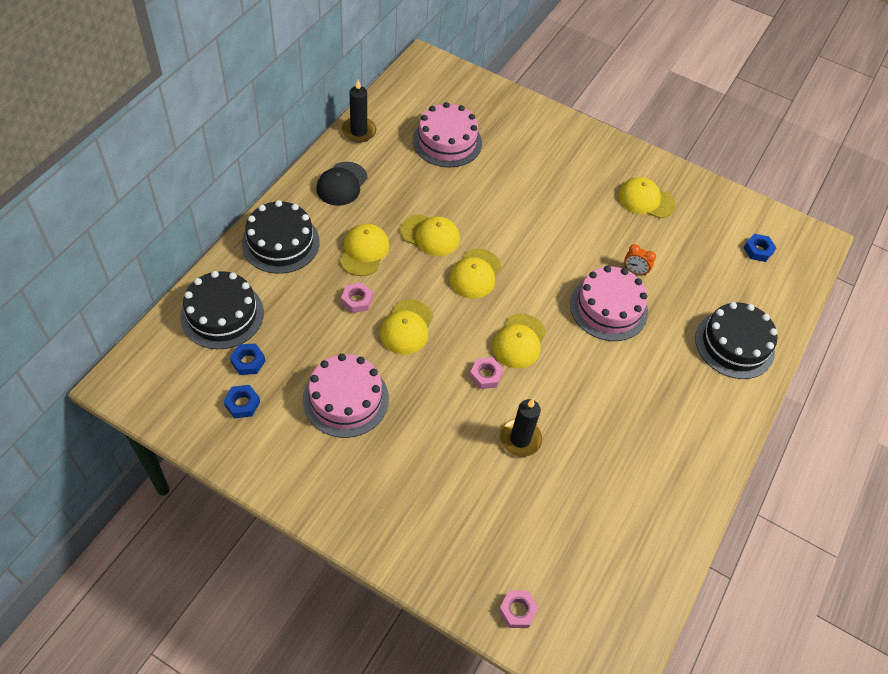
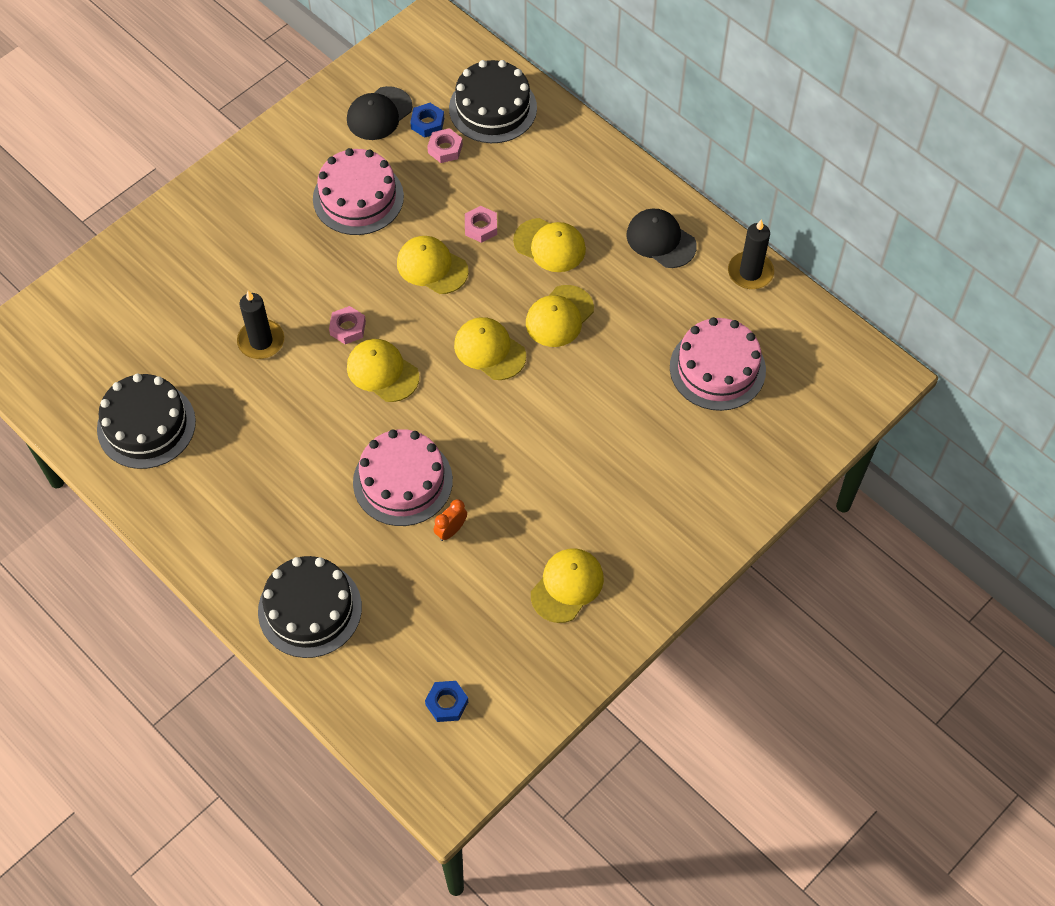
camera: 110 degrees right, 5 degrees up
(242, 404) = (379, 114): blue nut -> black cap
(280, 242) = (580, 169): black cake -> black cake (146, 425)
(517, 610) = (88, 294): pink nut -> pink nut (445, 149)

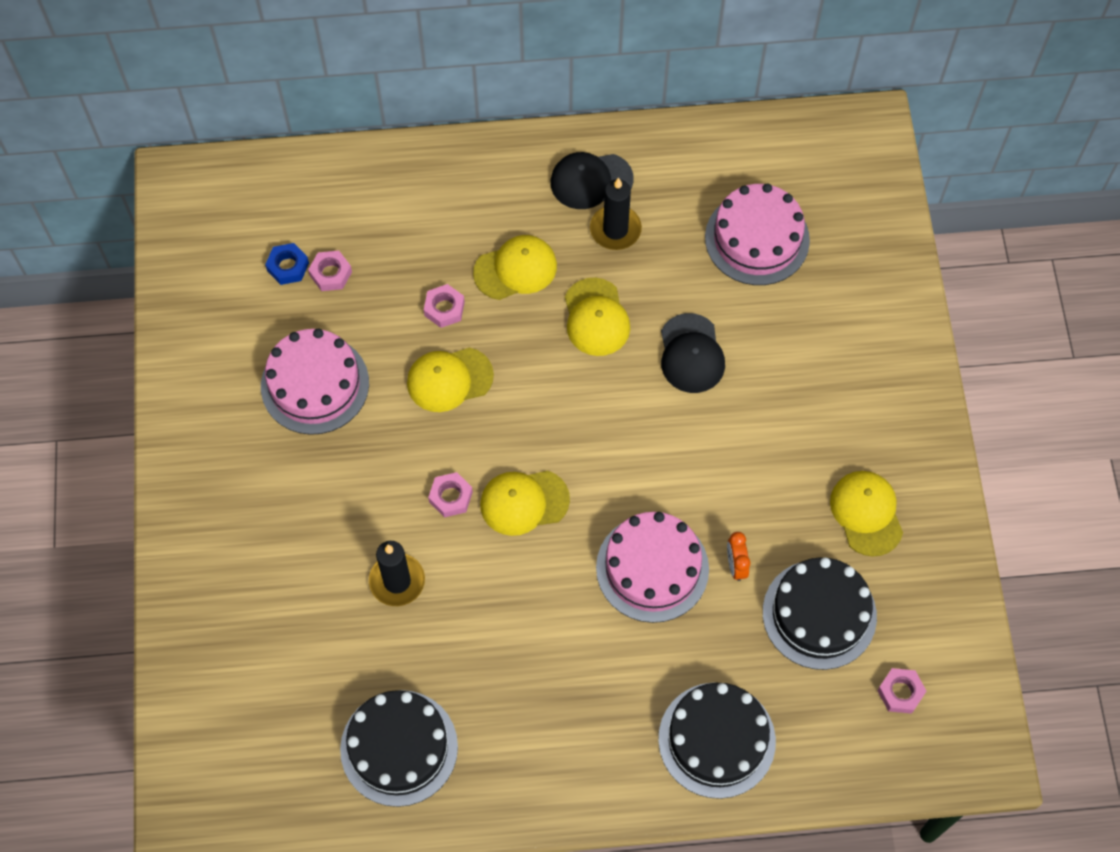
camera: 50 degrees left, 5 degrees up
(379, 114) = (237, 298): black cap -> black cap (691, 354)
(447, 703) = (900, 692): blue nut -> pink nut
(489, 350) = (580, 398): yellow cap -> none
(493, 108) = (323, 202): black cake -> black cake (819, 614)
(750, 272) = (685, 141): black candle -> black candle (615, 229)

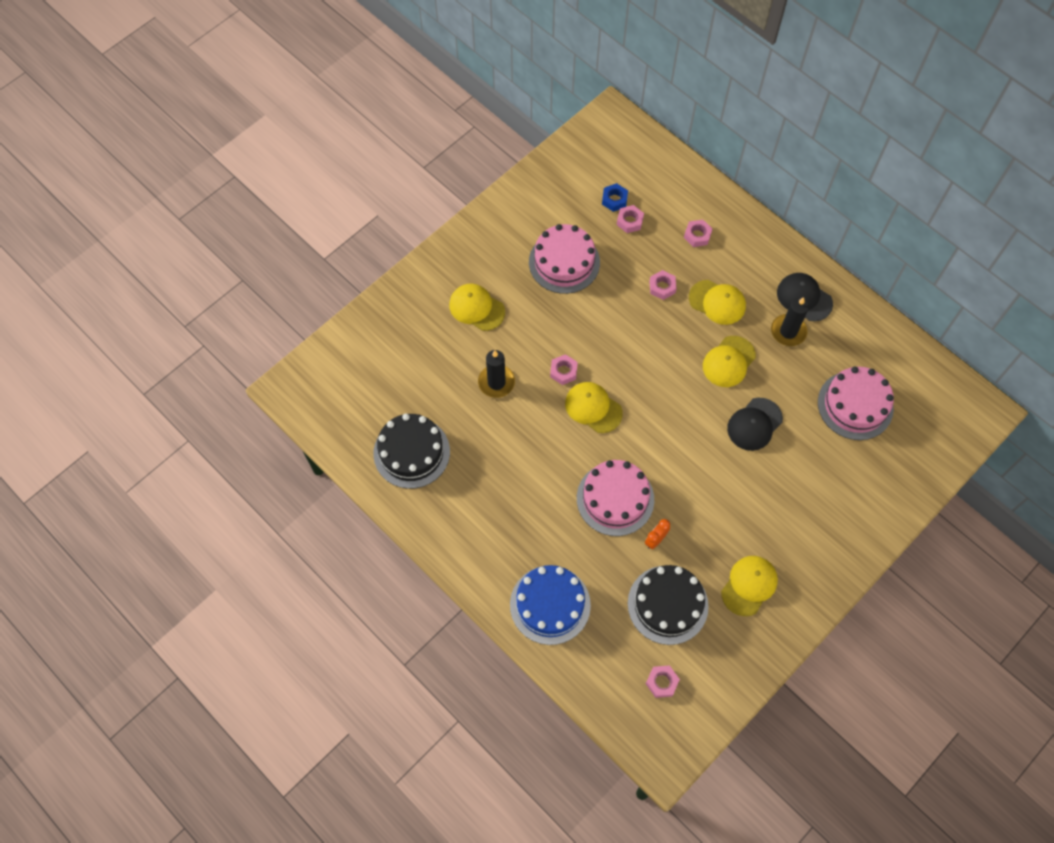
camera: 50 degrees right, 0 degrees up
(416, 220) = (697, 235): none -> pink nut
(449, 379) = (626, 320): yellow cap -> yellow cap (476, 308)
(717, 740) = (550, 605): black cake -> blue cake

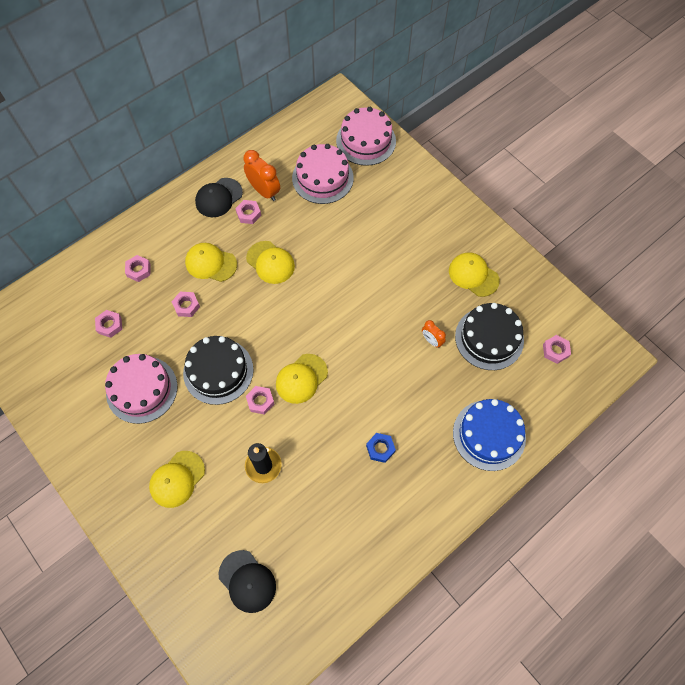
camera: 85 degrees left, 0 degrees up
(411, 452) = (330, 556): black cake -> black cake (218, 371)
(614, 199) = (82, 336): blue nut -> blue nut (380, 448)
(615, 499) = (392, 369): pink cake -> pink cake (366, 141)
(717, 302) = (211, 263): yellow cap -> yellow cap turned 105 degrees counterclockwise
(754, 424) = (332, 251): black cap -> black cap (247, 581)
(788, 331) = (248, 214): black candle -> pink nut
(822, 344) = (264, 191): none -> orange clock

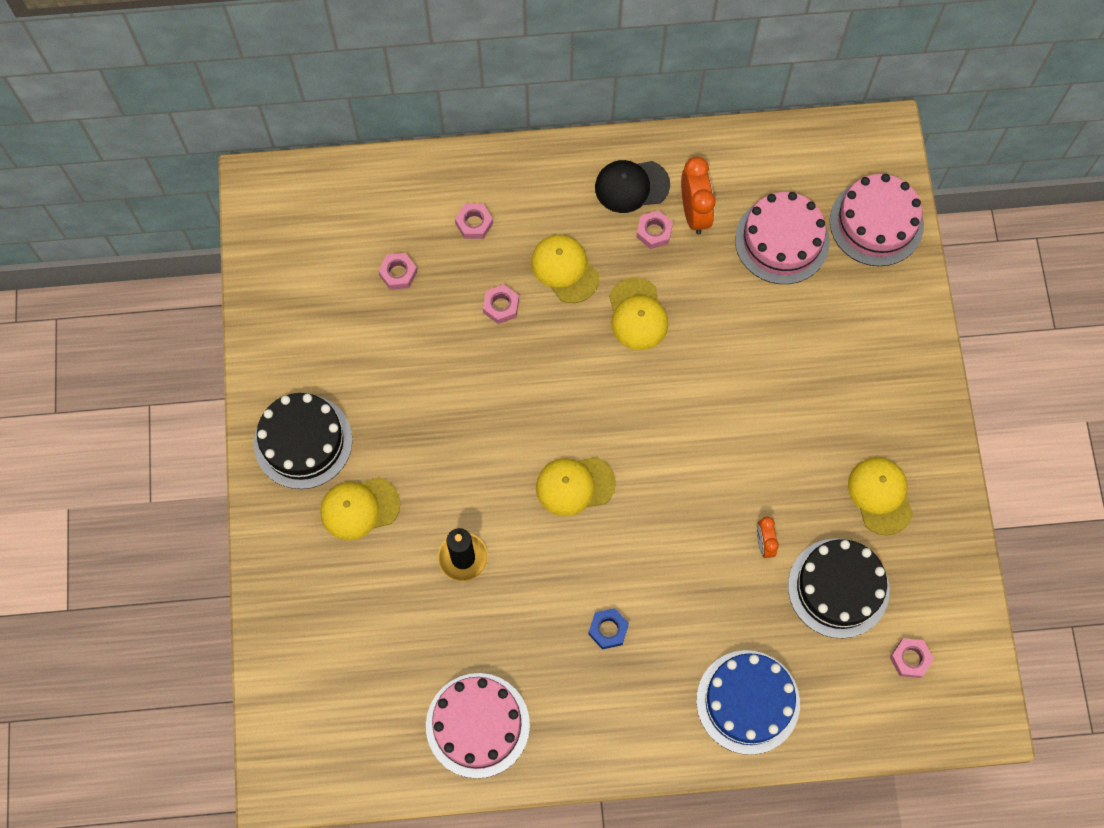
camera: 35 degrees right, 5 degrees up
(142, 389) = (386, 377): pink cake -> pink cake (477, 725)
(218, 371) = (485, 412): black cake -> black cake (303, 441)
(247, 581) = (362, 672): black cap -> none
(260, 401) = (509, 481): pink nut -> none

